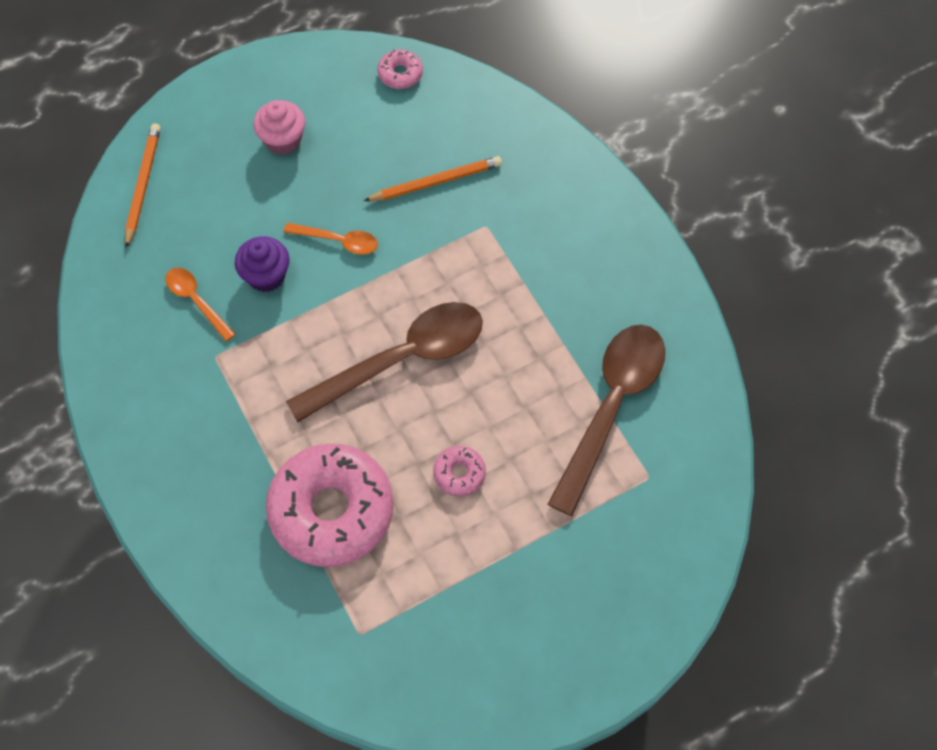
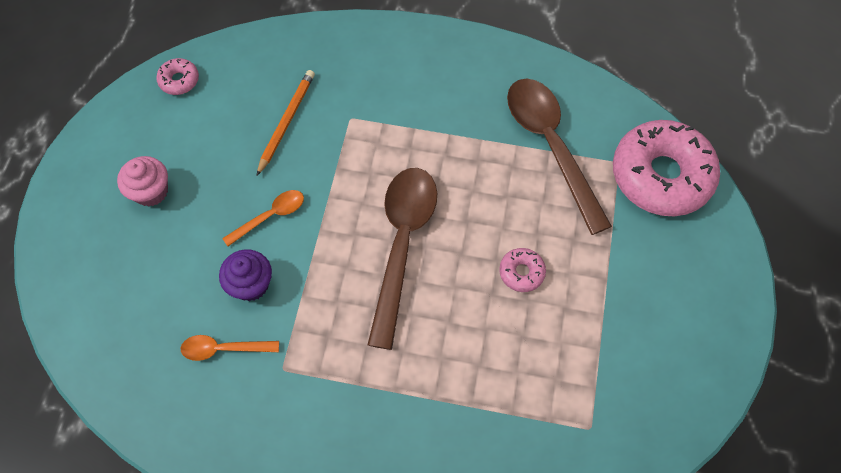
camera: 50 degrees left, 0 degrees up
(143, 185) = (85, 316): orange pencil -> none
(331, 510) = (479, 377): pink donut -> pink donut (661, 175)

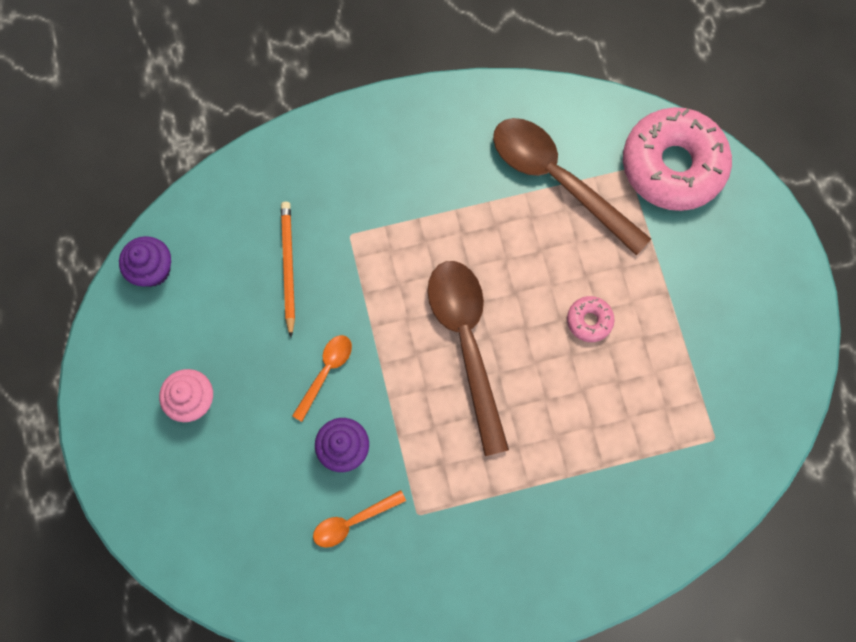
camera: 25 degrees left, 10 degrees up
(179, 80) = (153, 270): pink donut -> purple cupcake

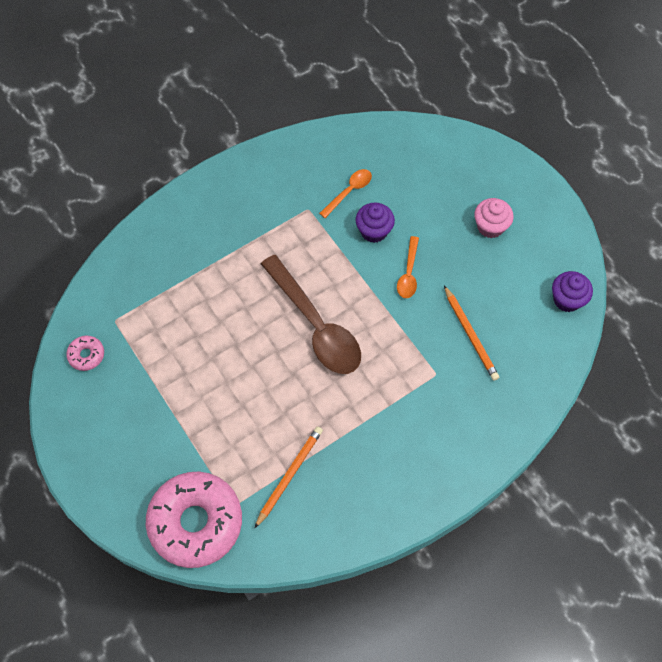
camera: 160 degrees right, 10 degrees down
(557, 180) = (289, 475): brown spoon -> orange pencil
(589, 321) = (229, 372): pink donut -> pink donut (86, 355)

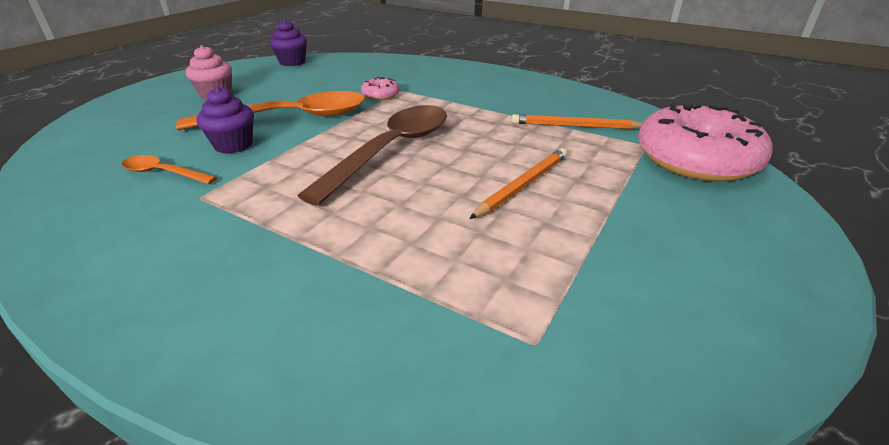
camera: 115 degrees left, 30 degrees down
(86, 355) = (641, 353): pink donut -> pink donut (380, 95)
(408, 273) = (291, 118): orange spoon -> orange spoon, size x2.09
(470, 335) = (349, 85): orange pencil -> orange pencil (523, 185)

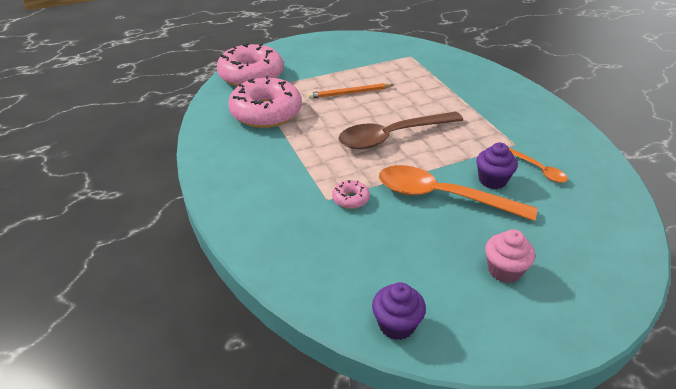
camera: 145 degrees left, 5 degrees up
(575, 126) = (266, 112): orange pencil -> pink donut

